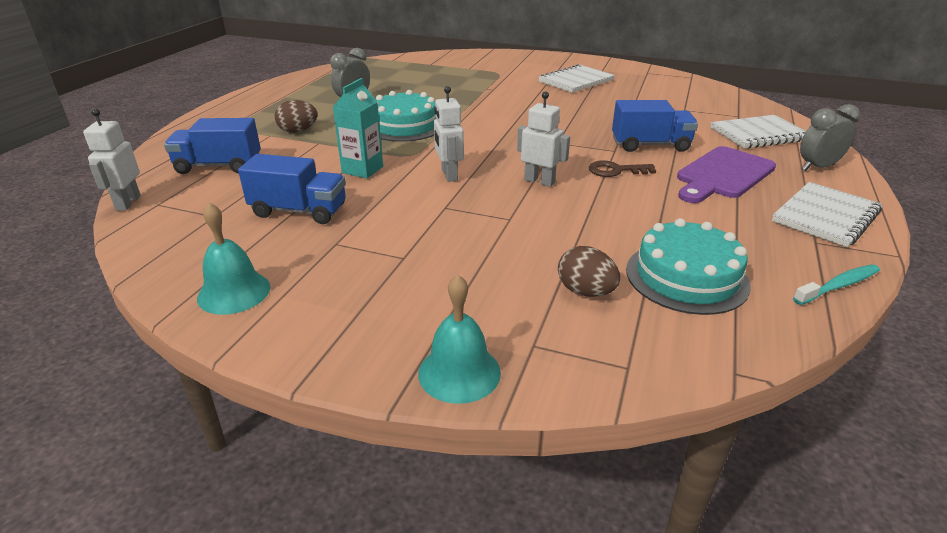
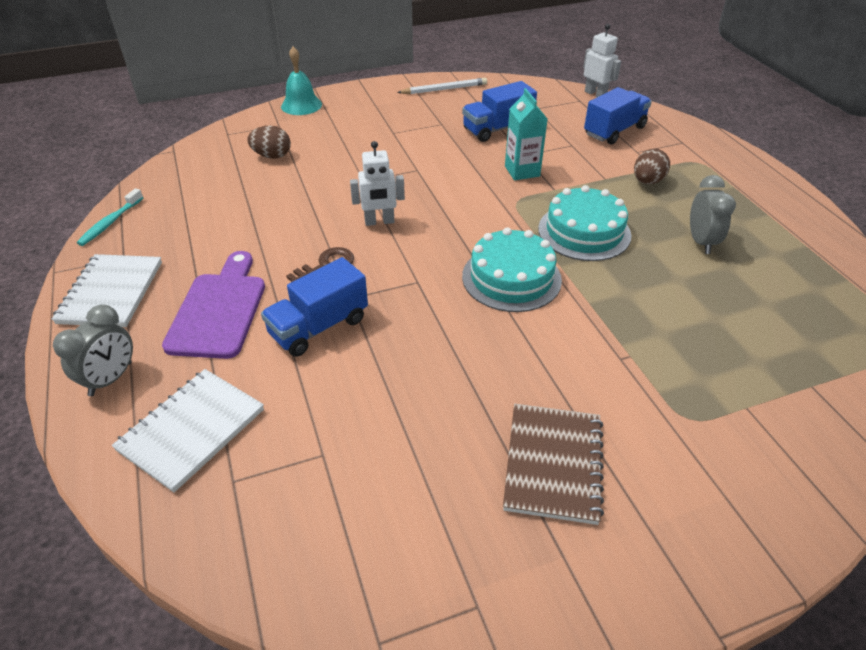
camera: 140 degrees right, 10 degrees up
(234, 292) = (444, 89): turquoise bell -> white pencil
(449, 175) = (455, 195): white robot -> none
(576, 81) = (553, 464): white notebook -> brown notebook
(686, 277) = (216, 188): turquoise cake -> turquoise cake (511, 278)

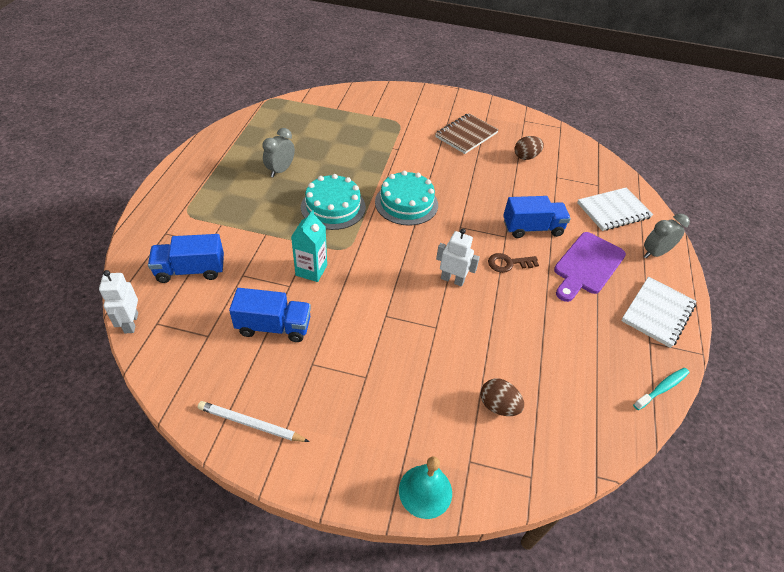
camera: 150 degrees left, 5 degrees up
(647, 181) = (244, 217): brown egg -> brown egg (526, 157)

